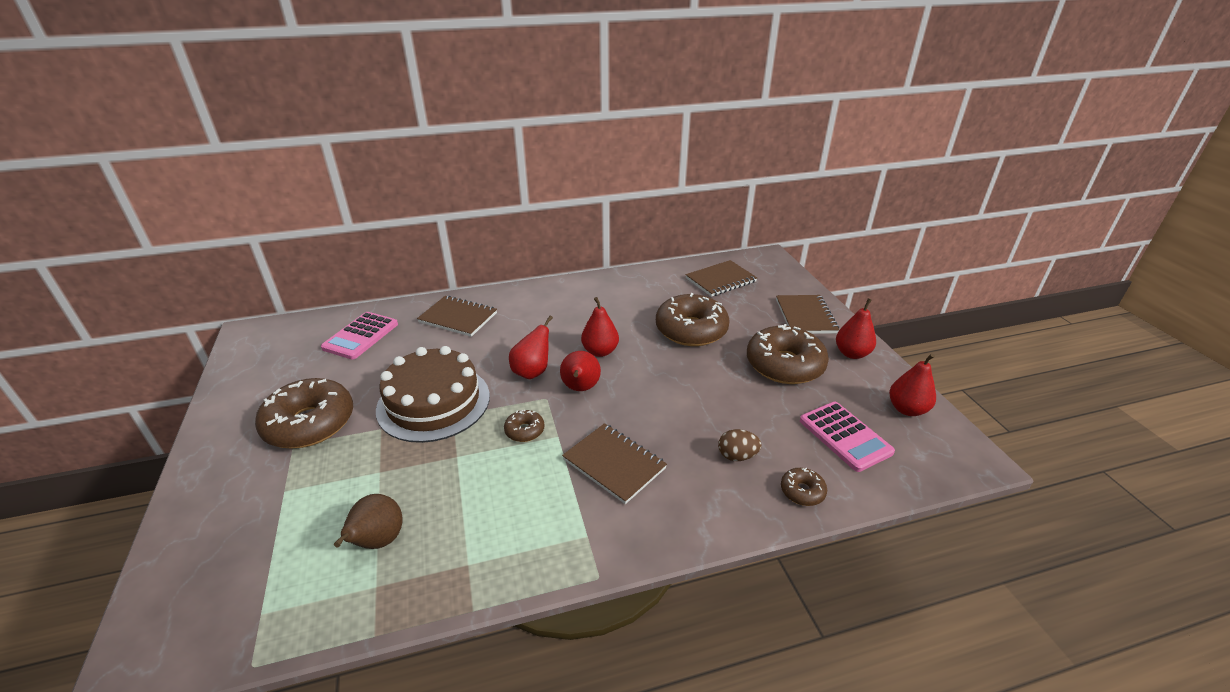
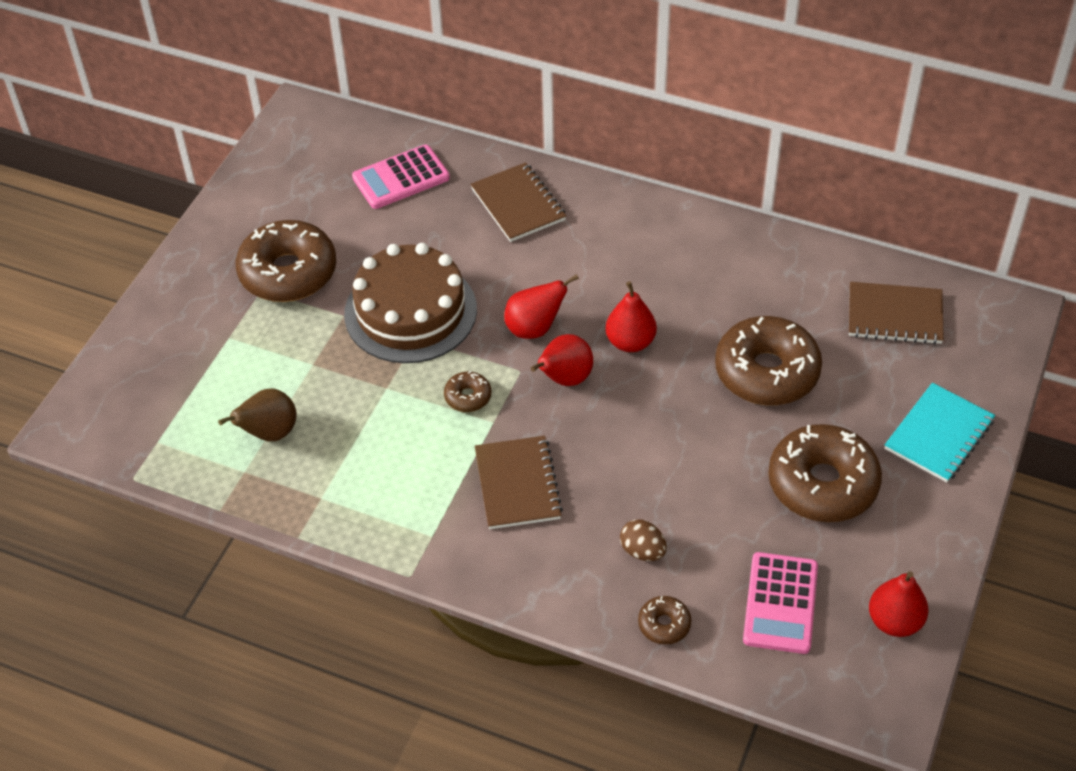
camera: 40 degrees right, 15 degrees up
(805, 316) = (939, 435): brown notebook -> turquoise notebook
(852, 353) = (927, 519): red pear -> none

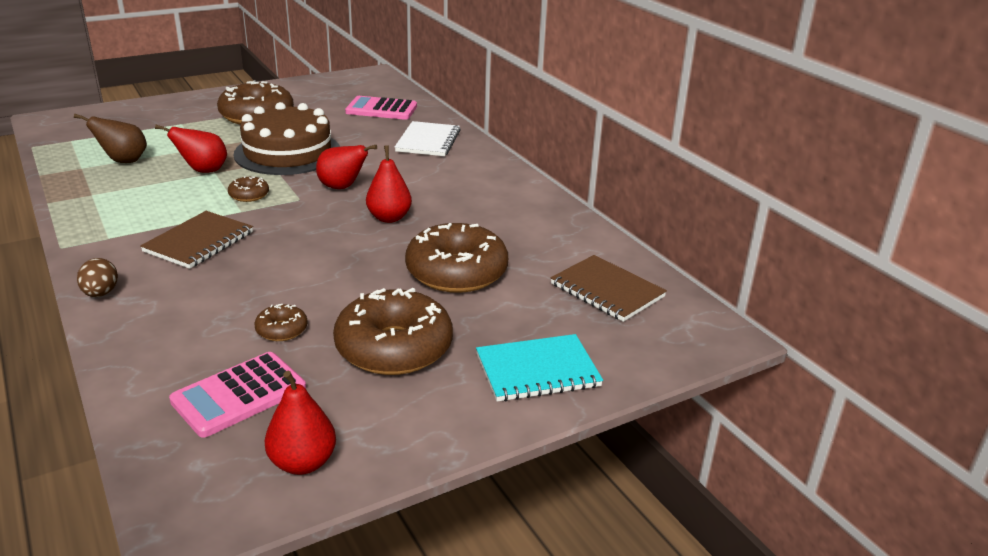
camera: 35 degrees right, 20 degrees down
(518, 204) = (428, 141): brown notebook -> white notebook
(564, 379) = (318, 214): red pear -> red pear (203, 171)
(642, 551) = (206, 312): brown egg -> brown egg (101, 293)
(664, 624) = (142, 356): brown donut -> brown donut (281, 330)

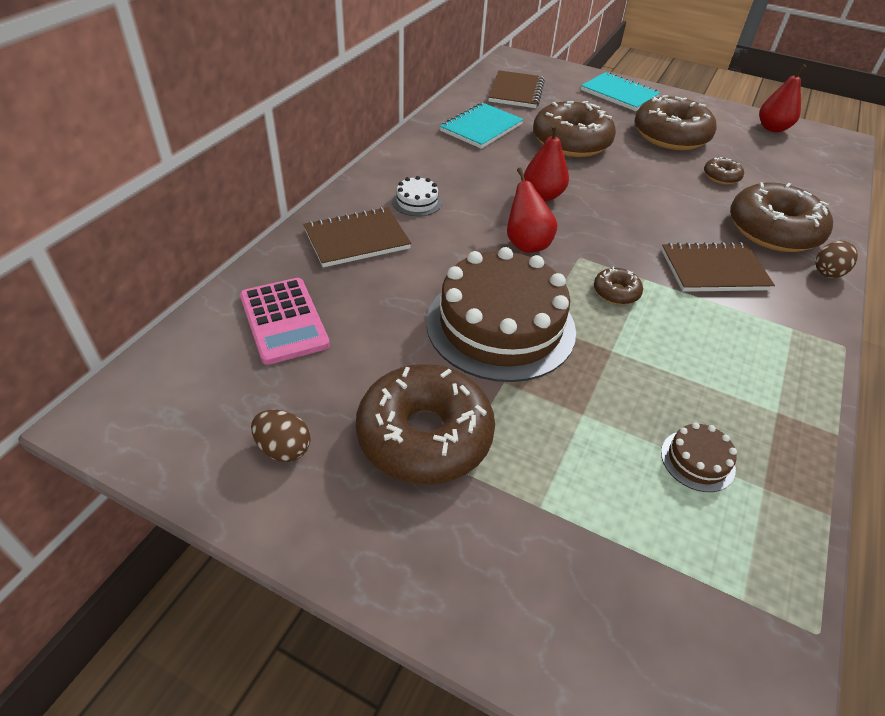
camera: 125 degrees left, 15 degrees up
(123, 161) = (697, 460): brown pear -> brown cake
(178, 302) = (773, 230): none -> brown donut
(203, 171) = (621, 363): red pear -> none
(239, 395) = (778, 164): pink calculator -> none
(301, 93) = (283, 448): none -> brown egg
(428, 141) = (357, 239): white notebook -> brown notebook
(446, 170) = (417, 202): none -> white cake
(537, 236) = (481, 128): none -> turquoise notebook

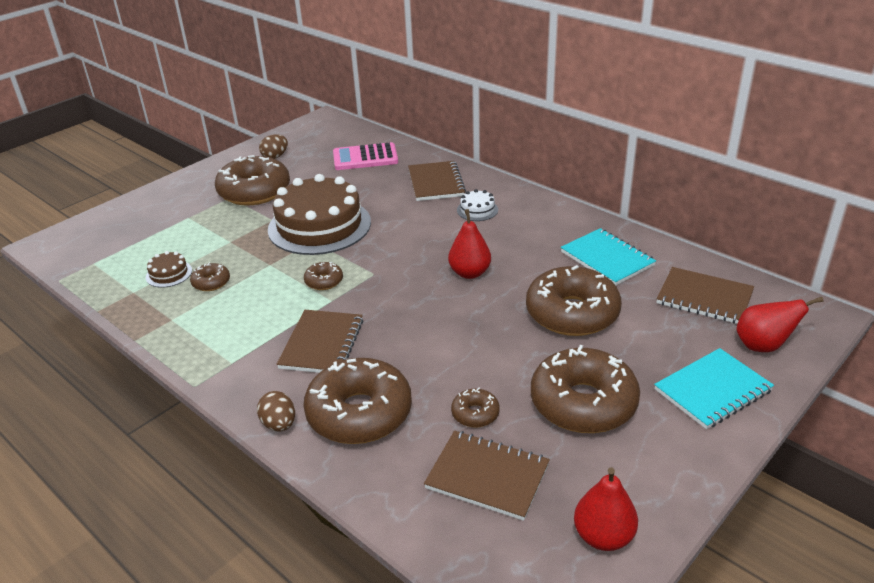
camera: 110 degrees right, 10 degrees down
(526, 244) = (402, 251): red pear -> red pear (763, 346)
(683, 399) = (211, 282): none -> brown donut
(771, 167) = (487, 476): none -> brown notebook

